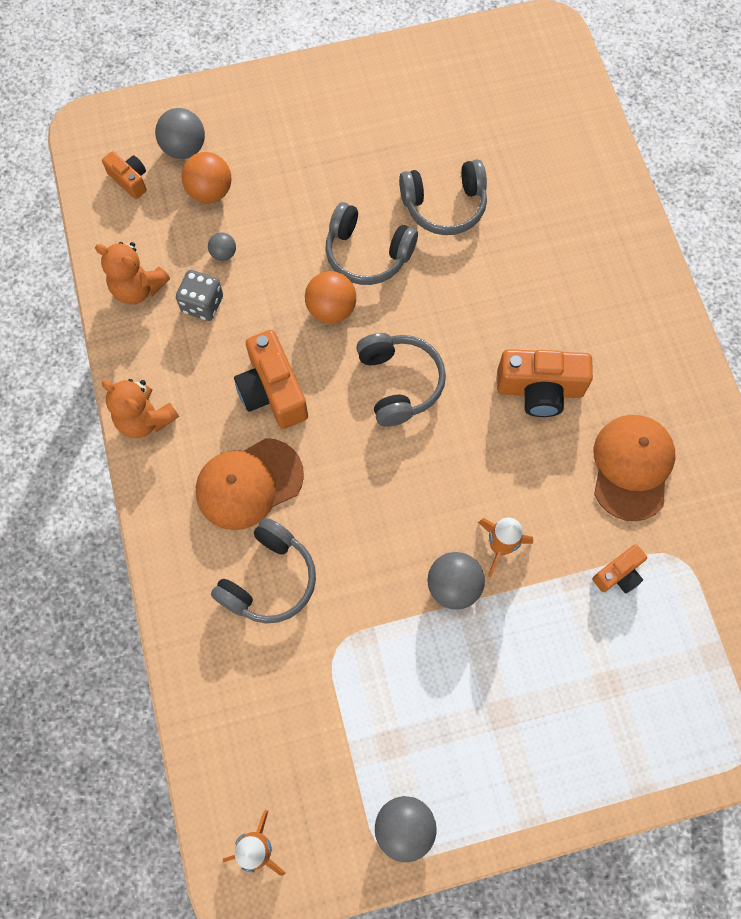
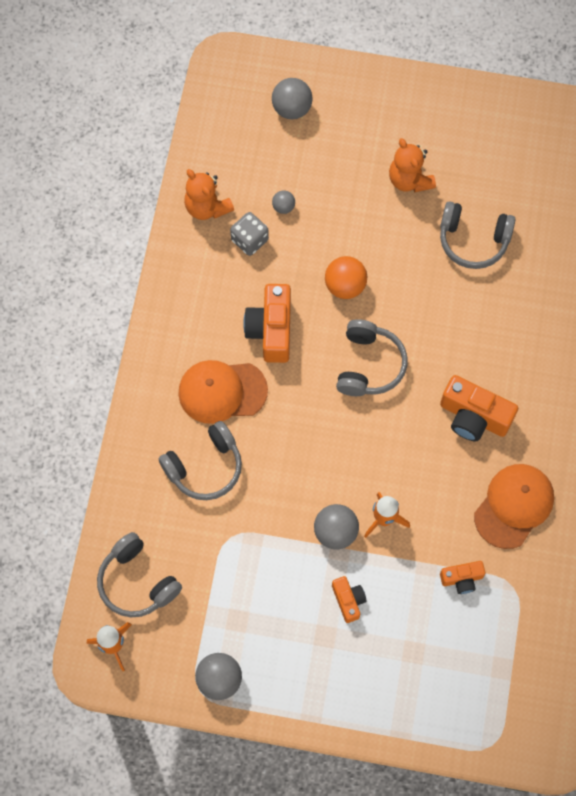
camera: 25 degrees right, 0 degrees up
(130, 180) = (238, 117): orange camera -> orange camera (348, 600)
(145, 419) = (168, 310): orange teddy bear -> orange teddy bear (409, 180)
(210, 192) = (295, 152): orange ball -> none
(367, 254) = (393, 254): grey headphones -> grey headphones (137, 582)

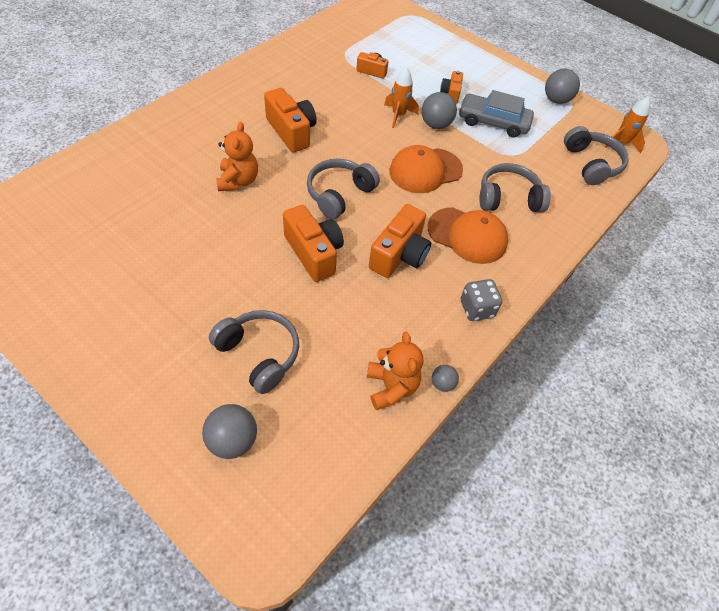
camera: 155 degrees left, 15 degrees down
(249, 240) = (370, 333): grey dice -> grey dice (477, 309)
(275, 581) = (493, 122): none -> grey car
(283, 207) = (317, 344): grey ball -> grey ball (442, 384)
(345, 286) = (314, 253): orange ball -> orange camera
(409, 180) = (185, 302): orange teddy bear -> orange teddy bear (238, 181)
(473, 240) = (181, 228): grey headphones -> grey headphones (259, 354)
(514, 506) = (309, 83): orange cap -> orange cap (425, 170)

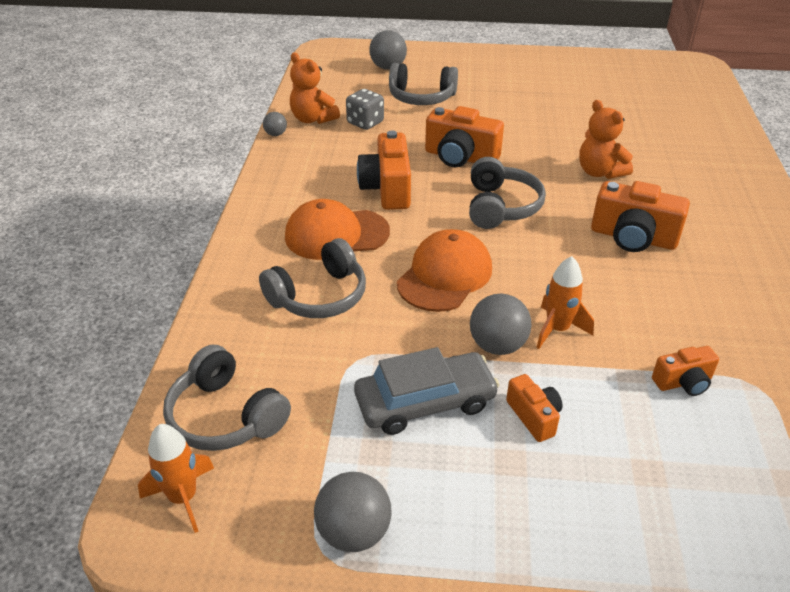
camera: 150 degrees right, 15 degrees down
(477, 309) = (281, 184): grey dice -> grey dice (365, 123)

